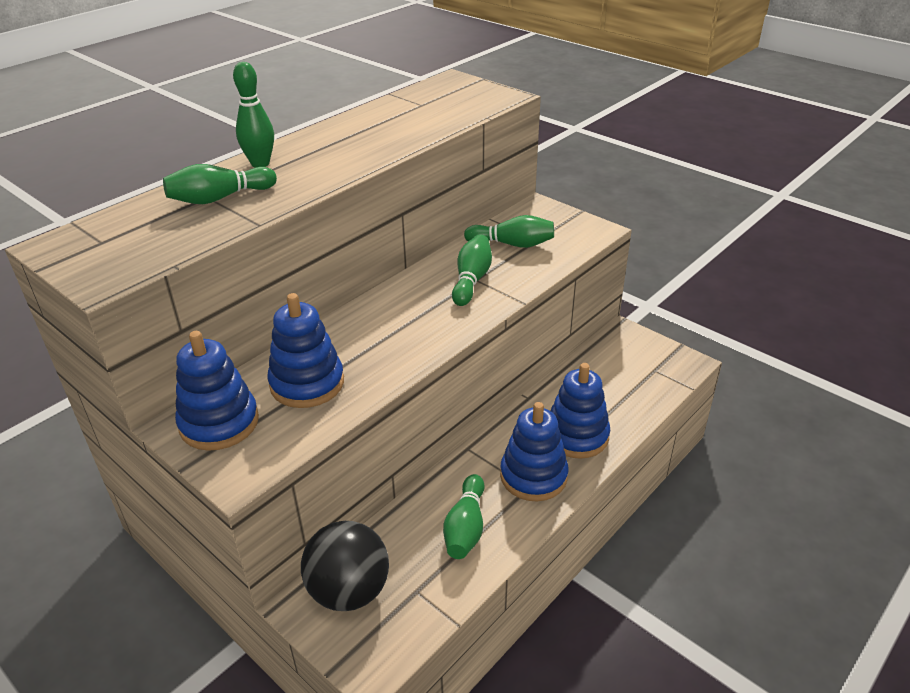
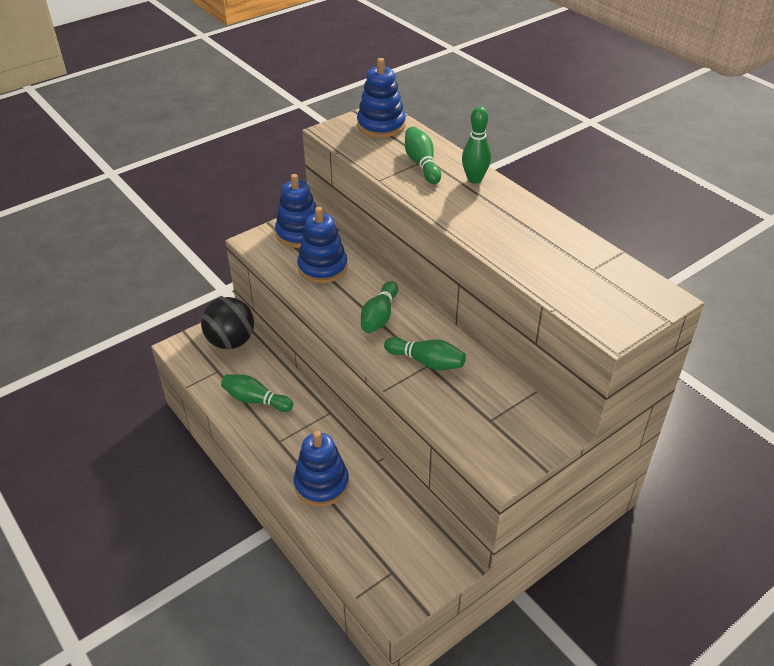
camera: 100 degrees right, 5 degrees up
(512, 244) = (482, 399): green bowling pin -> green bowling pin (379, 316)
(533, 476) = (288, 446): blue stacking toy -> blue stacking toy (381, 125)

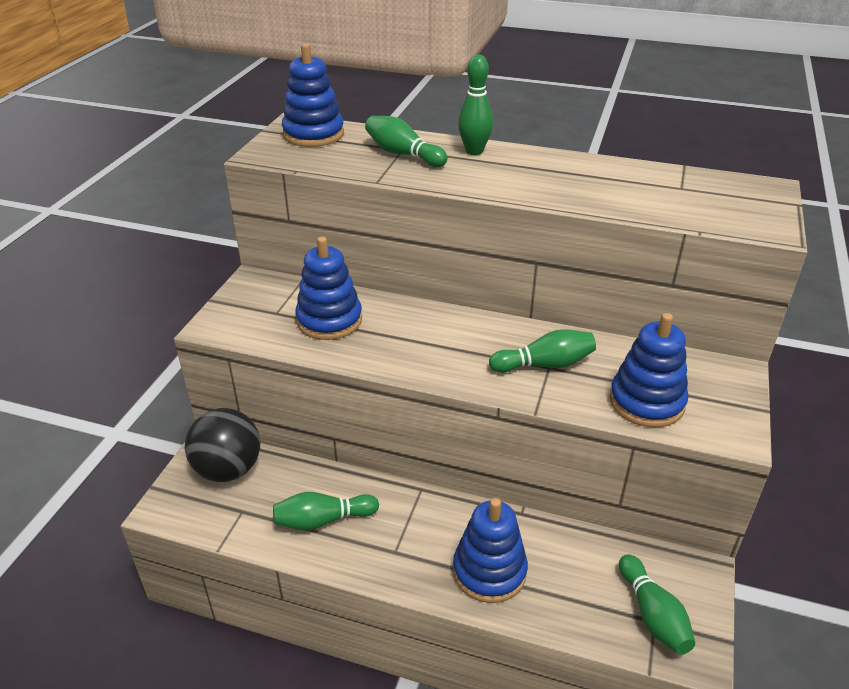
camera: 35 degrees left, 5 degrees down
(299, 233) = (264, 297): blue stacking toy -> blue stacking toy (646, 402)
(379, 316) = (447, 343): green bowling pin -> green bowling pin (652, 615)

